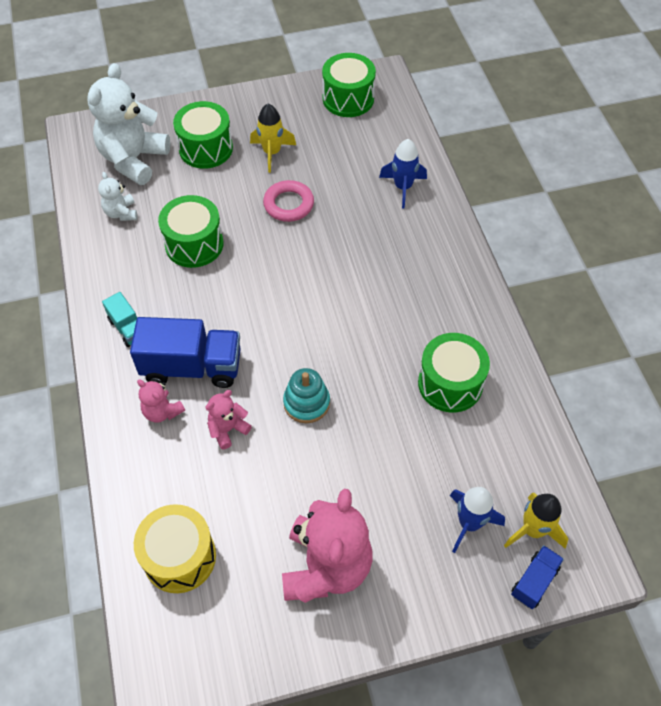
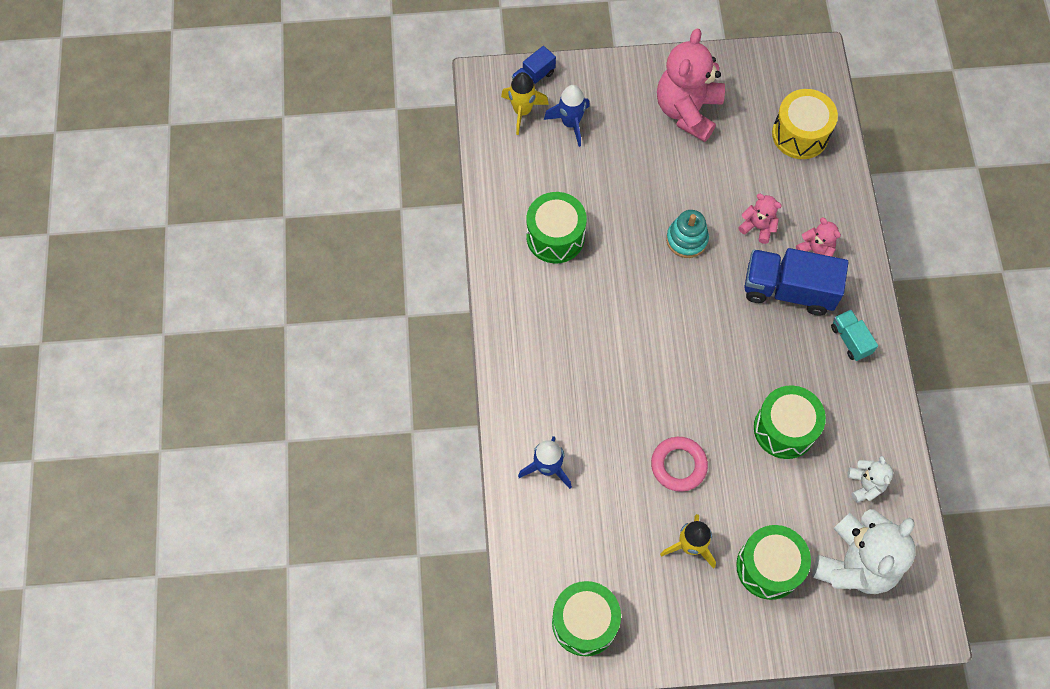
camera: 170 degrees left, 10 degrees up
(228, 429) = (758, 227): pink teddy bear -> pink teddy bear turned 120 degrees counterclockwise

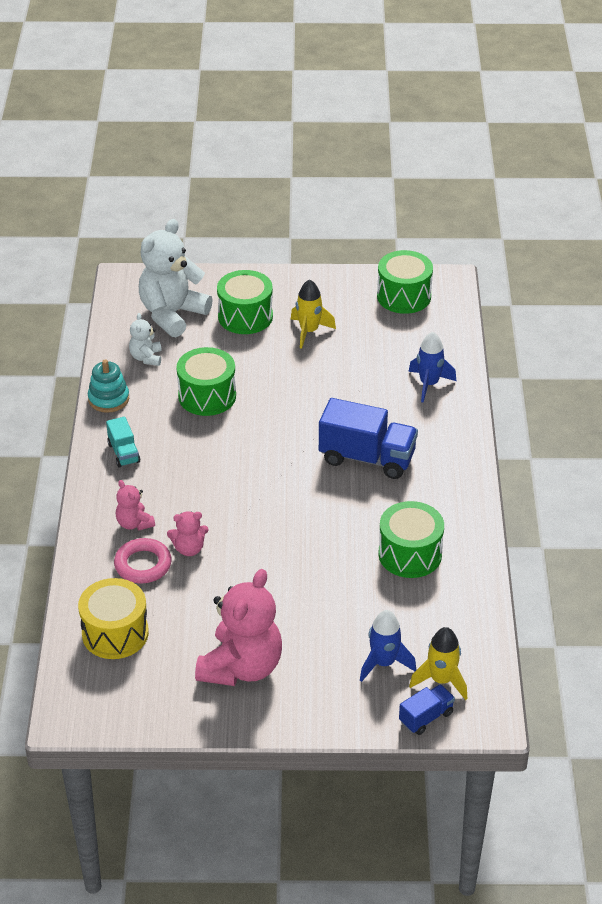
camera: 175 degrees left, 25 degrees down
(678, 465) = (310, 379): pink ring -> pink ring (143, 565)
(686, 239) = (268, 543): turquoise stacking toy -> turquoise stacking toy (108, 399)
(758, 227) = (189, 549): pink teddy bear -> pink teddy bear turned 45 degrees counterclockwise
(788, 290) = (172, 494): blue truck -> blue truck (367, 458)

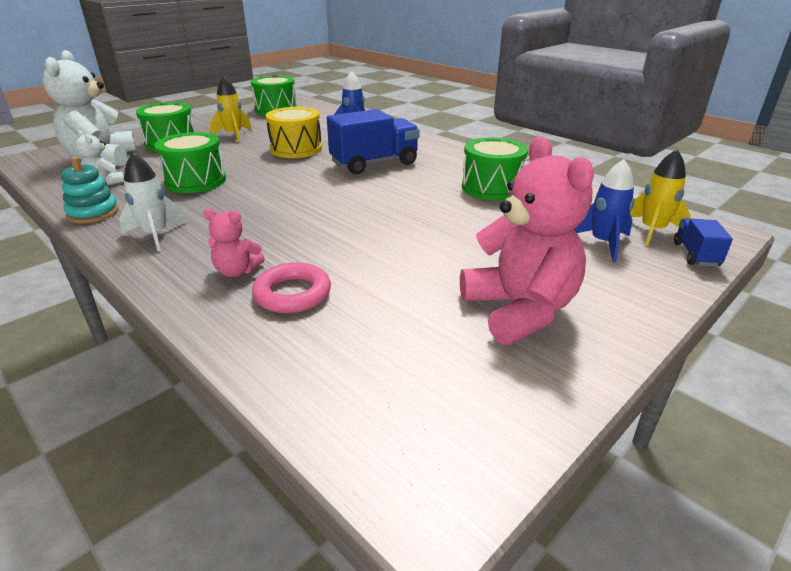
camera: 45 degrees left, 10 degrees down
(115, 633) = (350, 364): yellow drum -> yellow drum (296, 149)
(124, 453) = (156, 235): turquoise truck -> white rocket
(189, 549) = (322, 261): pink teddy bear -> none

